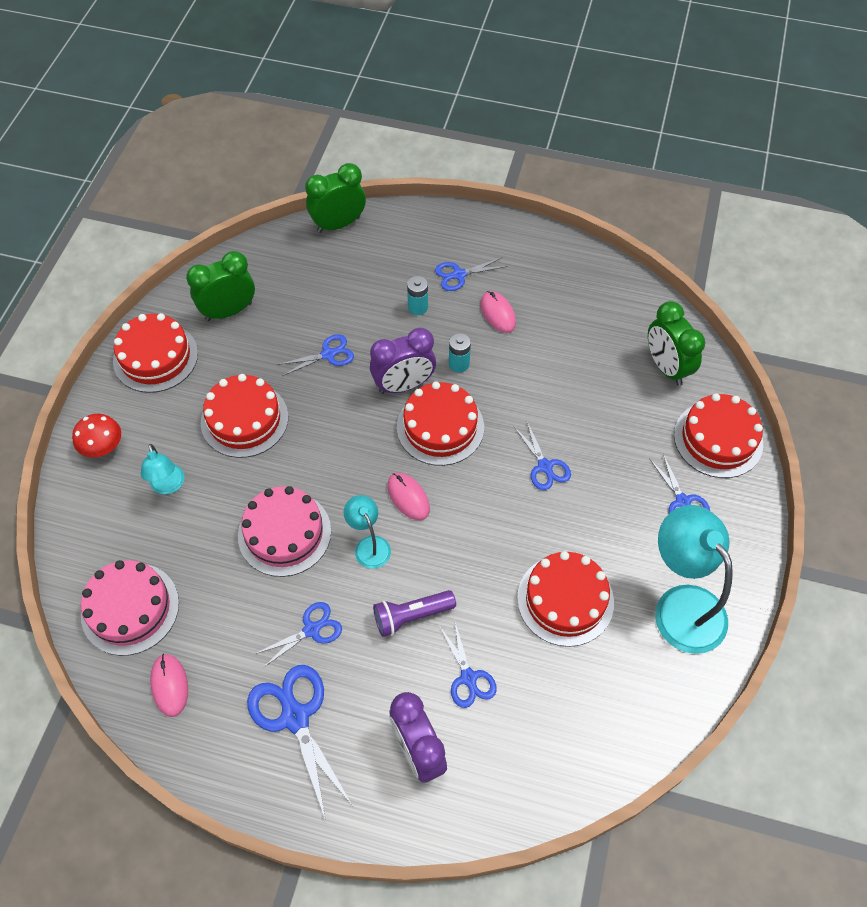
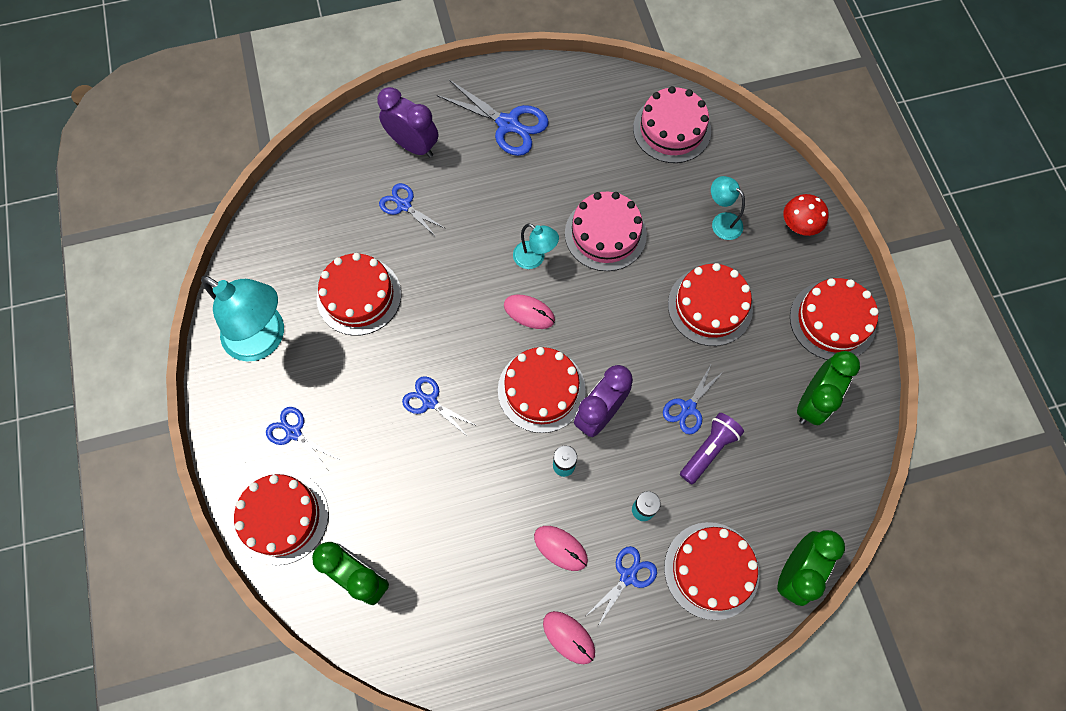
camera: 150 degrees right, 10 degrees up
(169, 685) = (604, 101): pink mouse -> pink mouse (568, 637)
(311, 630) = (535, 180): blue scissors -> none
(396, 251) = (711, 570): none -> red cake
(411, 616) = (470, 225): purple flashlight -> purple flashlight (708, 450)

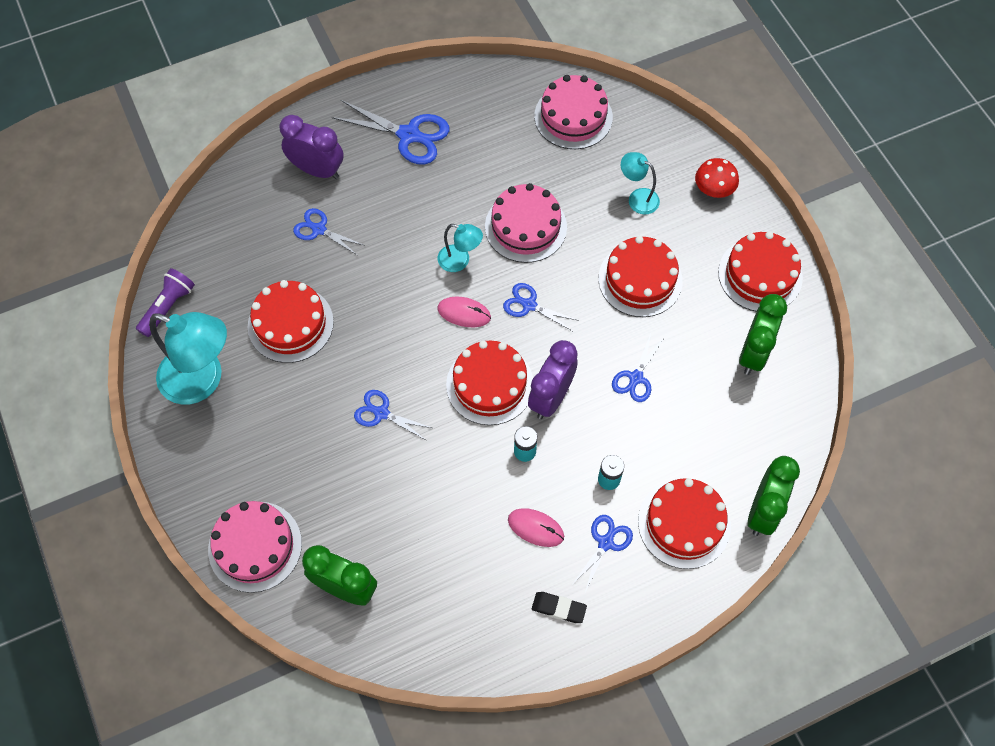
camera: 10 degrees left, 5 degrees down
(282, 517) = (255, 546): red cake -> pink cake
(294, 433) = (251, 465): blue scissors -> blue scissors (529, 305)
(568, 637) = (558, 608): pink mouse -> black eraser
(708, 450) = (662, 414): purple flashlight -> purple flashlight (168, 307)

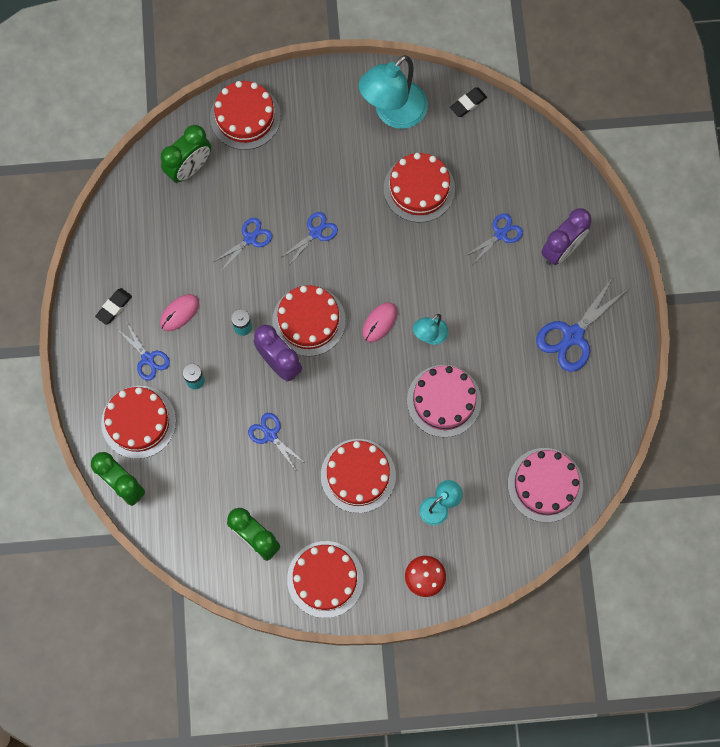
camera: 110 degrees right, 10 degrees up
(168, 307) = (468, 103): purple flashlight -> black eraser
(255, 546) = (245, 117): pink cake -> red cake
(529, 305) = (367, 376): blue scissors -> blue scissors (250, 238)

